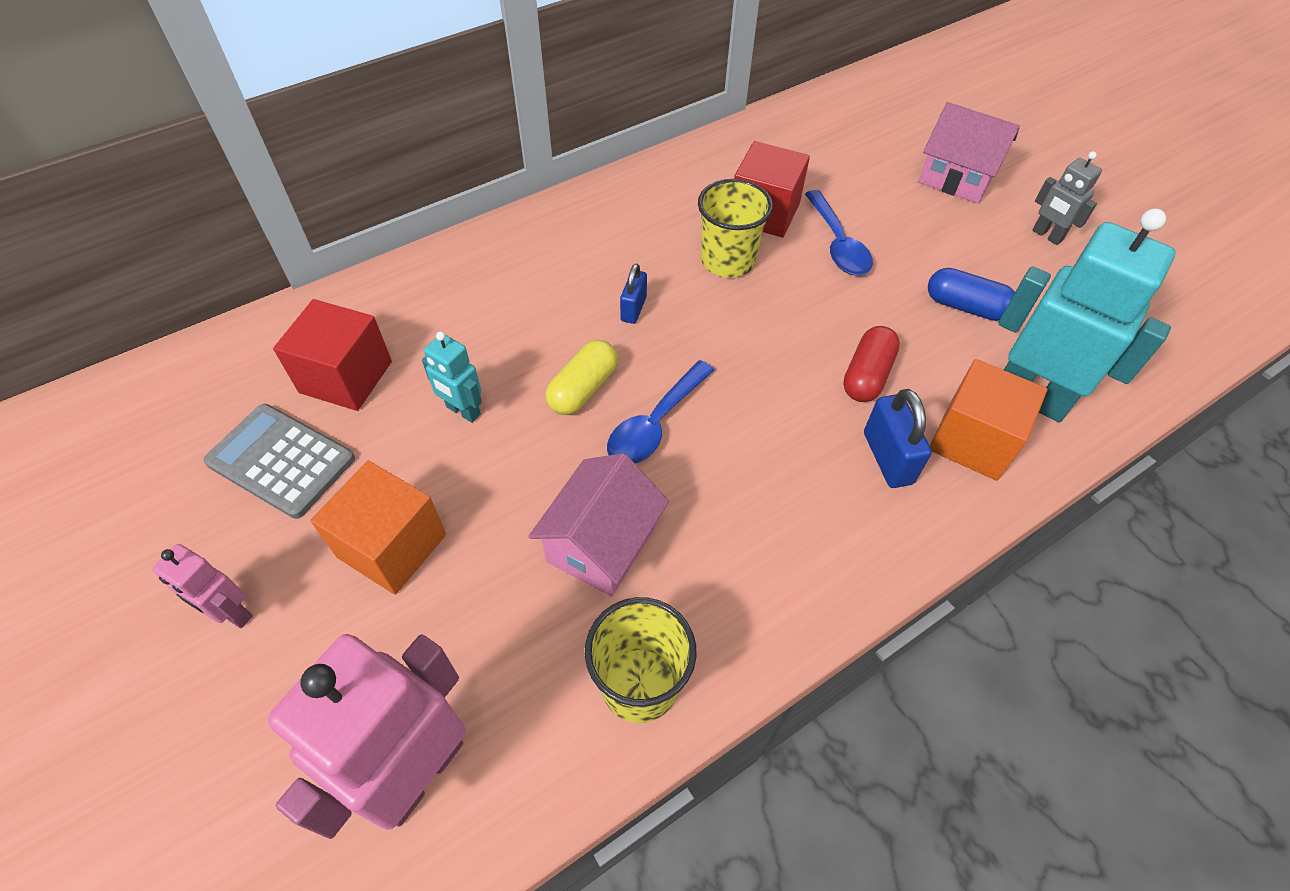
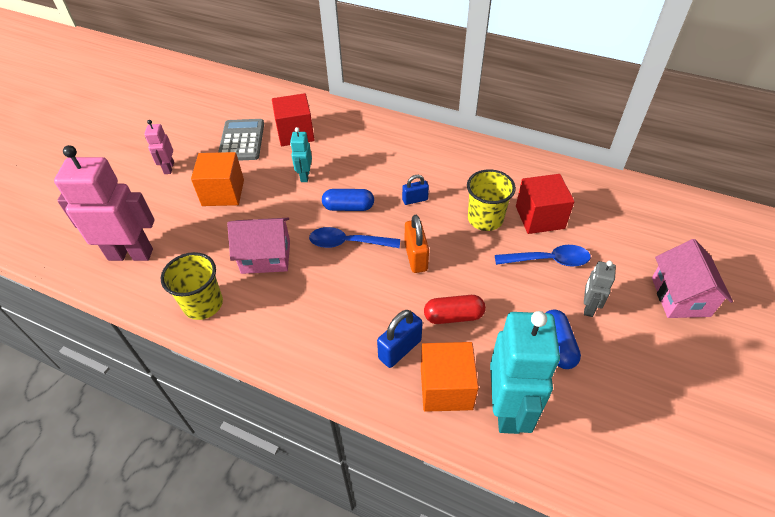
camera: 60 degrees right, 5 degrees down
(583, 389) = (348, 207): yellow capsule -> blue capsule
(741, 362) = (416, 257): none -> orange padlock
(837, 244) = (548, 260): blue spoon -> blue spoon turned 135 degrees counterclockwise
(1046, 235) = (678, 370): grey robot -> grey robot (588, 307)

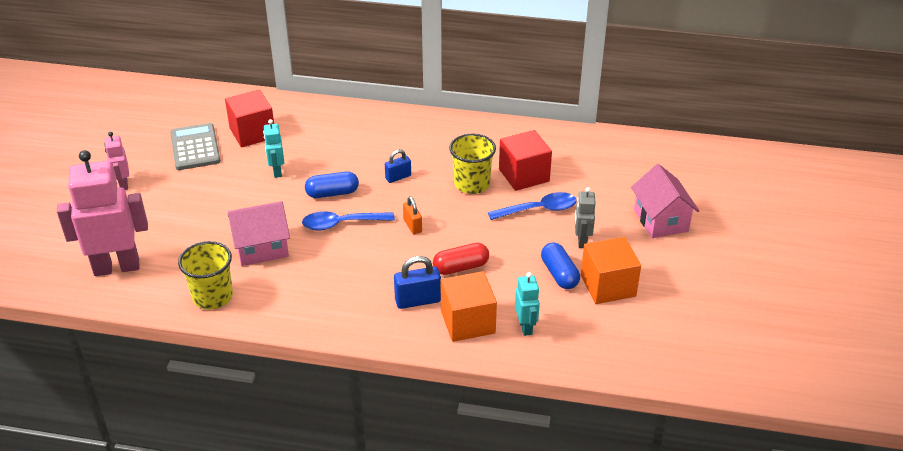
camera: 15 degrees left, 10 degrees down
(223, 192) = (194, 199): orange cube -> orange cube (608, 286)
(400, 349) = (418, 300): blue padlock -> blue padlock turned 45 degrees clockwise
(416, 257) = (412, 226): orange padlock -> orange padlock, size x0.65
(508, 408) = (525, 327): turquoise robot -> turquoise robot, size x0.49

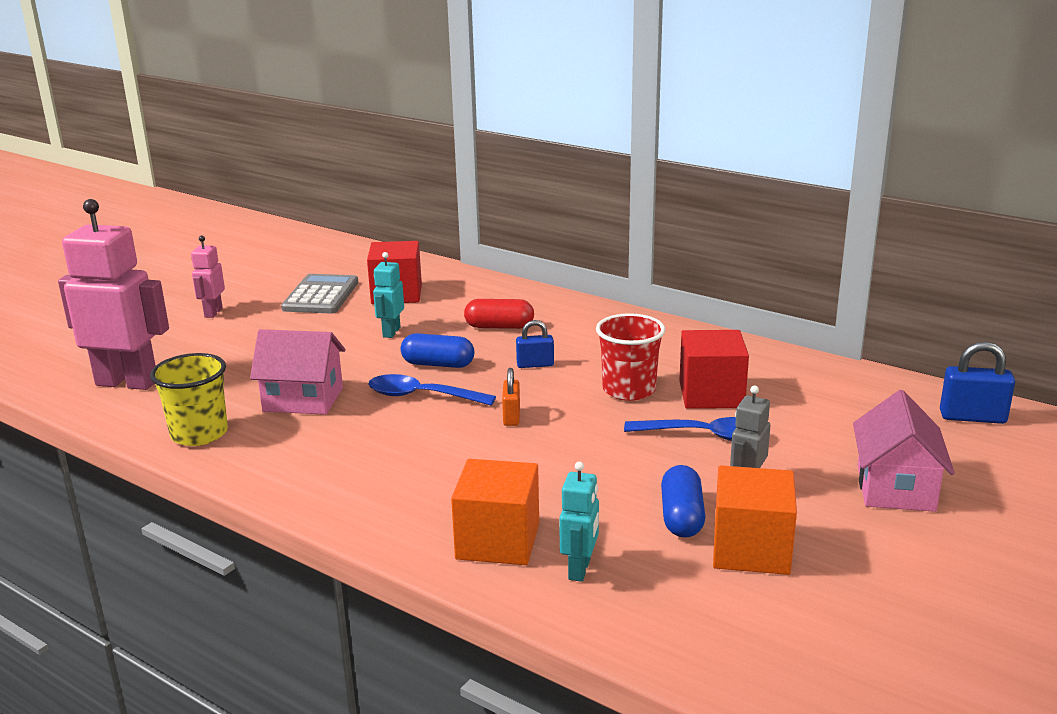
camera: 25 degrees right, 15 degrees down
(418, 300) = (448, 499): blue padlock -> blue padlock (972, 417)
(461, 267) = (540, 475): red capsule -> red capsule (499, 327)
(472, 184) = (629, 390): yellow cup -> red cup

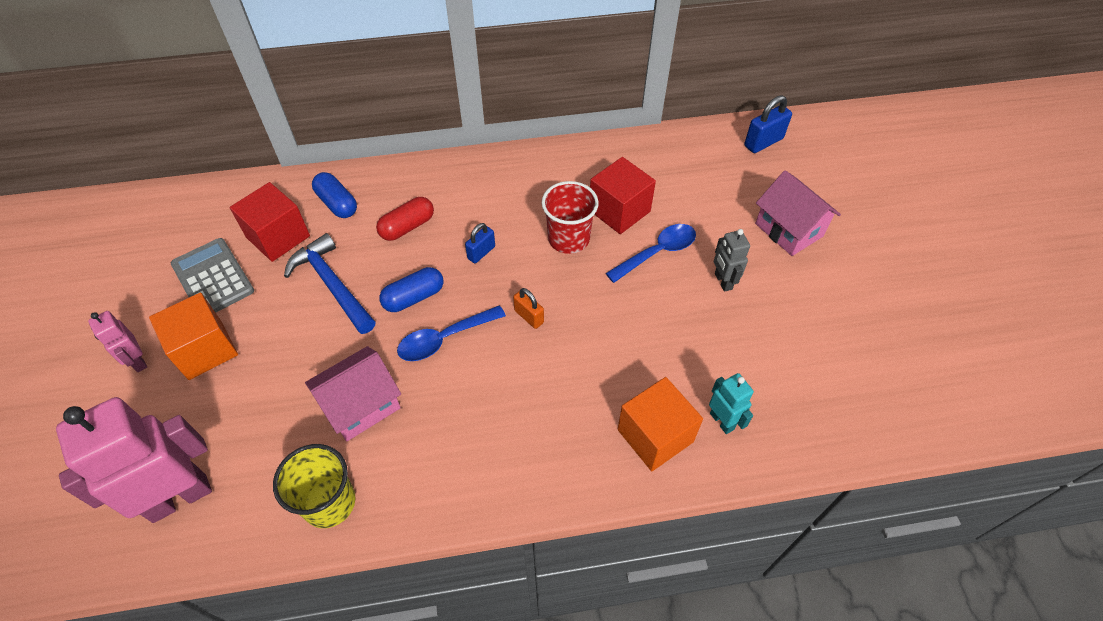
camera: 45 degrees left, 30 degrees up
(391, 332) = (332, 285): turquoise robot -> blue hammer
(681, 517) = (721, 334): blue capsule -> blue capsule (337, 203)
(751, 549) = (779, 334): orange cube -> orange cube (205, 349)

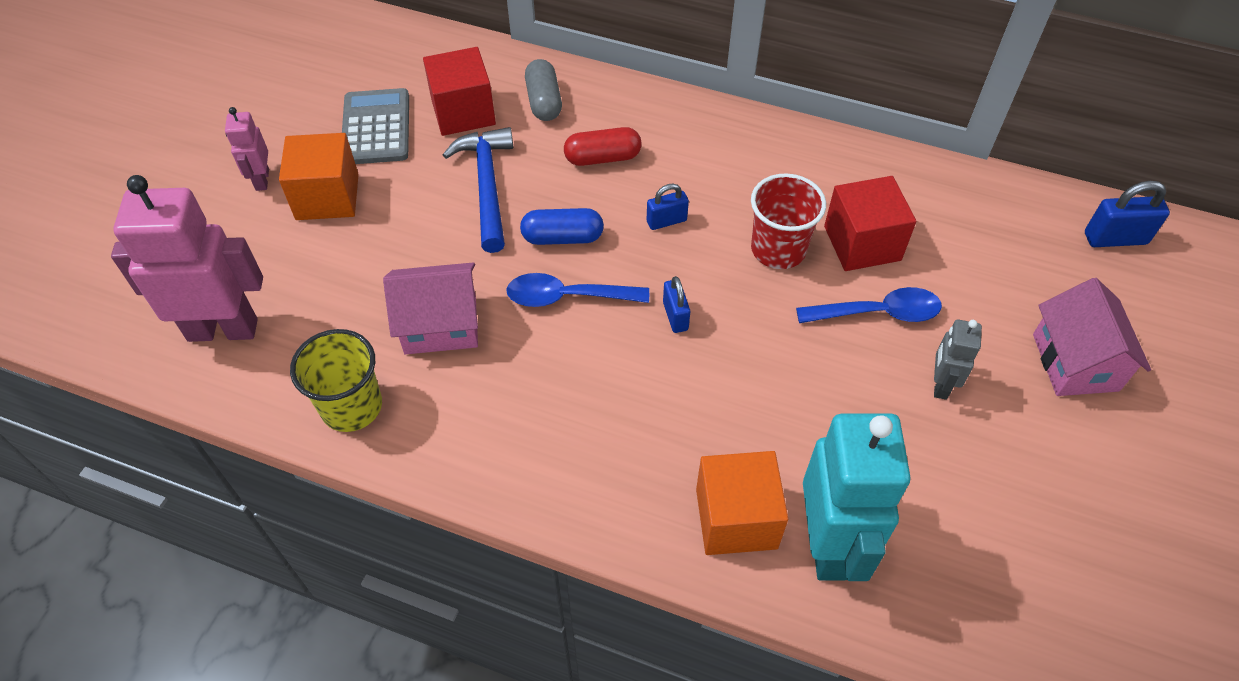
camera: 30 degrees right, 0 degrees up
(337, 203) = (544, 101): blue capsule -> grey capsule
(529, 316) = (675, 316): orange padlock -> blue padlock
(722, 421) = (829, 544): turquoise robot -> turquoise robot, size x2.06

